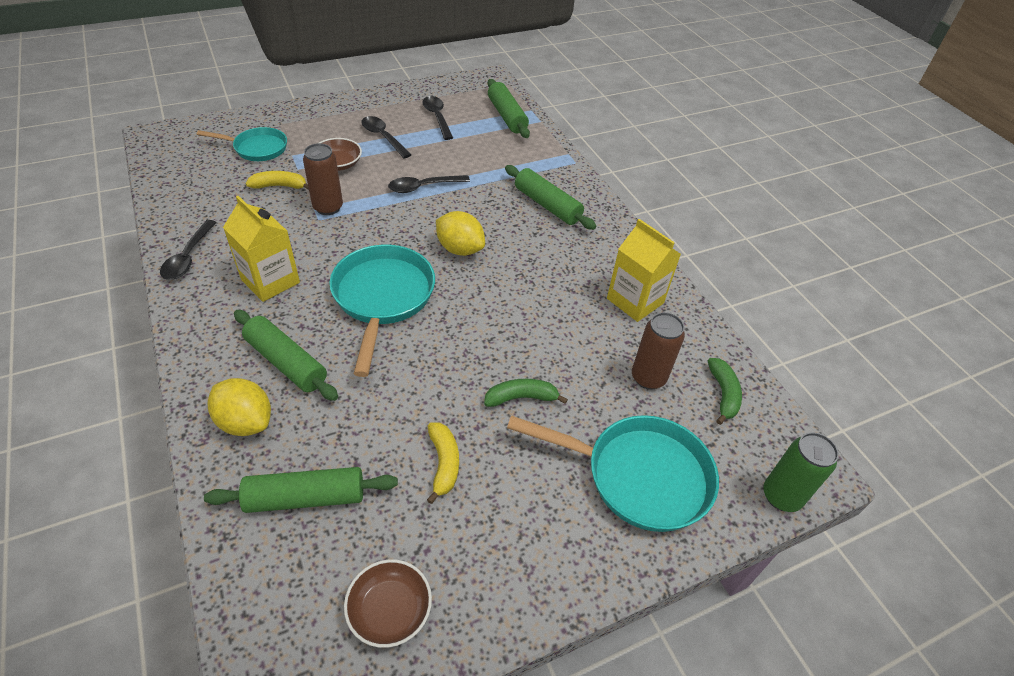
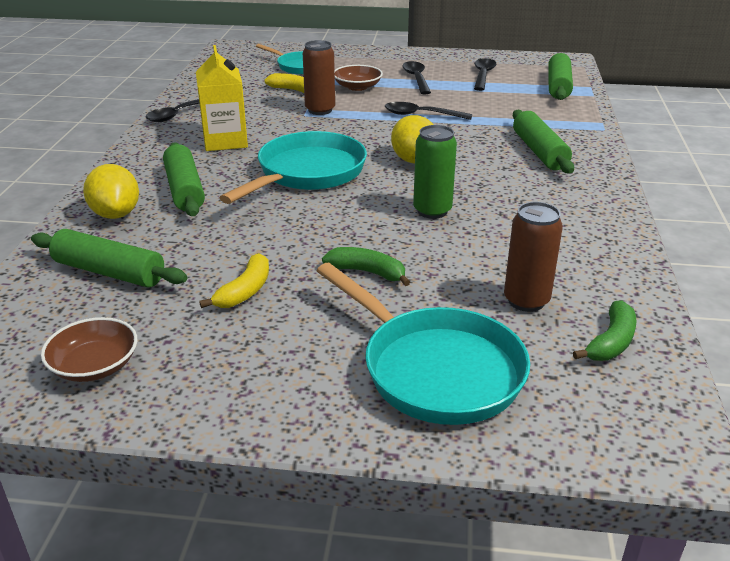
camera: 35 degrees right, 15 degrees down
(635, 301) = (571, 240): yellow carton -> none
(781, 496) = (604, 452): green can -> green can (432, 211)

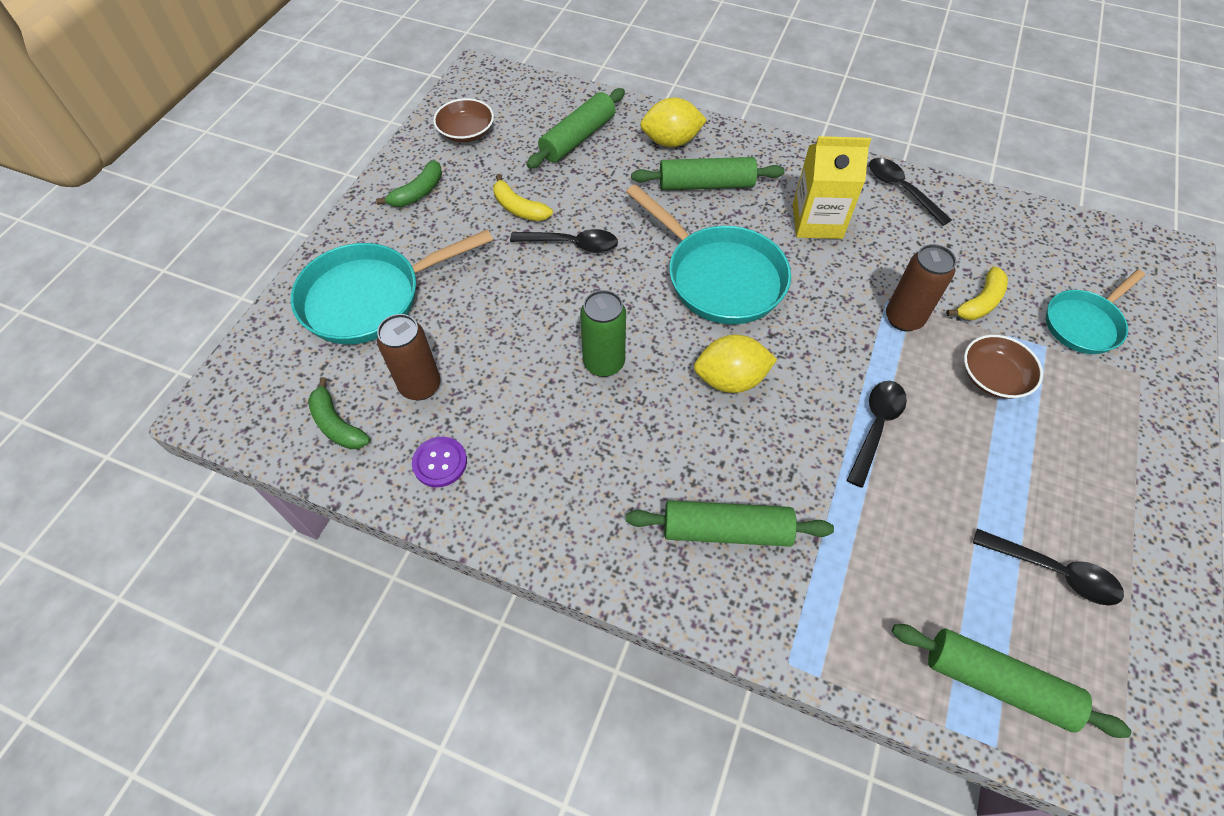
camera: 105 degrees right, 25 degrees up
(367, 272) = (513, 287): green banana -> green banana (418, 192)
(416, 78) = (1033, 463): black spoon -> black spoon (572, 244)
(594, 270) = (440, 462): none -> purple button

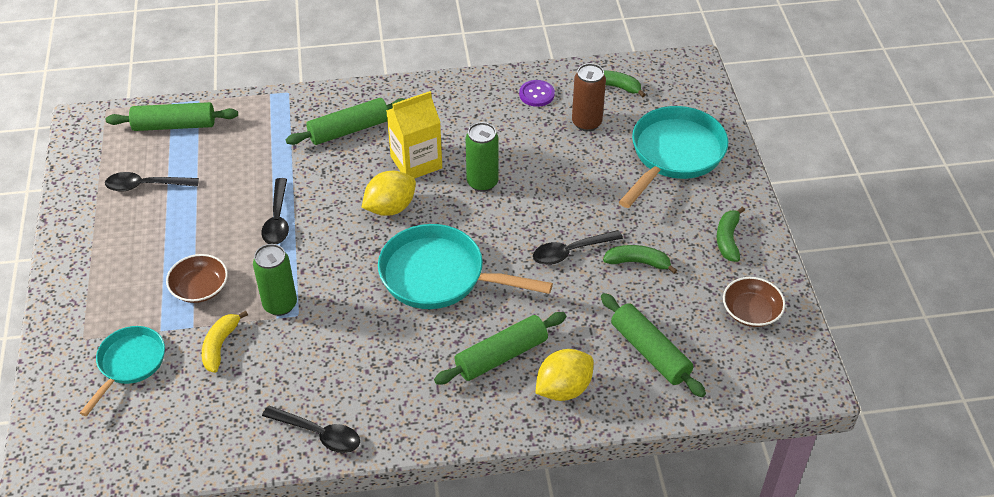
camera: 150 degrees right, 10 degrees down
(519, 208) = (638, 262): yellow banana -> green banana
(578, 138) = (650, 352): green rolling pin -> green rolling pin turned 45 degrees counterclockwise
(817, 221) = (384, 362): yellow carton -> yellow carton (416, 162)
(903, 318) = (280, 305): brown can -> green can

